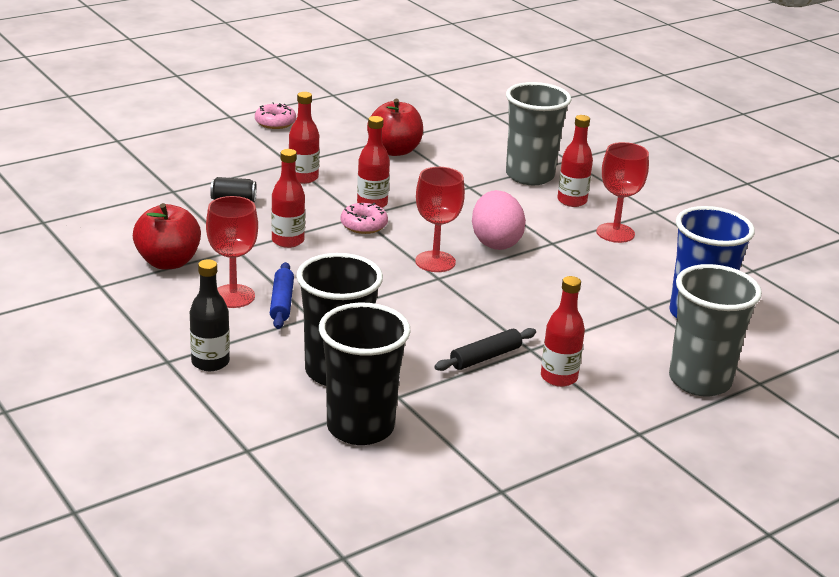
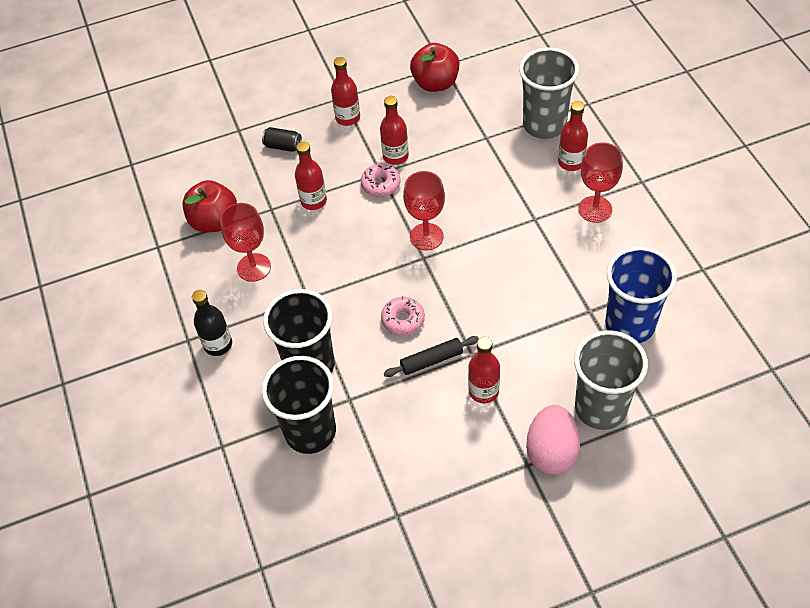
camera: 20 degrees right, 25 degrees up
(275, 122) = (344, 39): pink donut -> pink donut (403, 320)
(282, 302) = (289, 278): blue rolling pin -> none
(495, 242) = (485, 215): pink egg -> pink egg (551, 452)

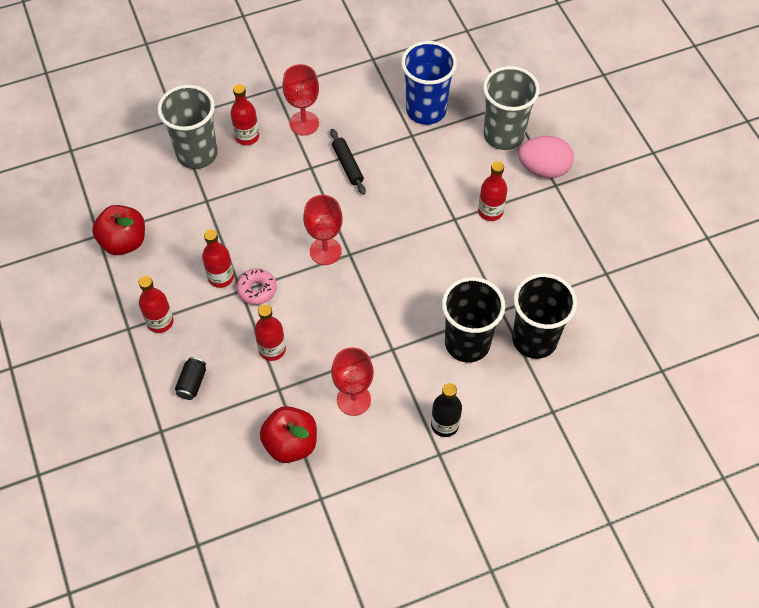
camera: 95 degrees left, 5 degrees up
(403, 320) = (418, 270): pink donut -> none
(431, 360) = (461, 248): black rolling pin -> black rolling pin (347, 165)

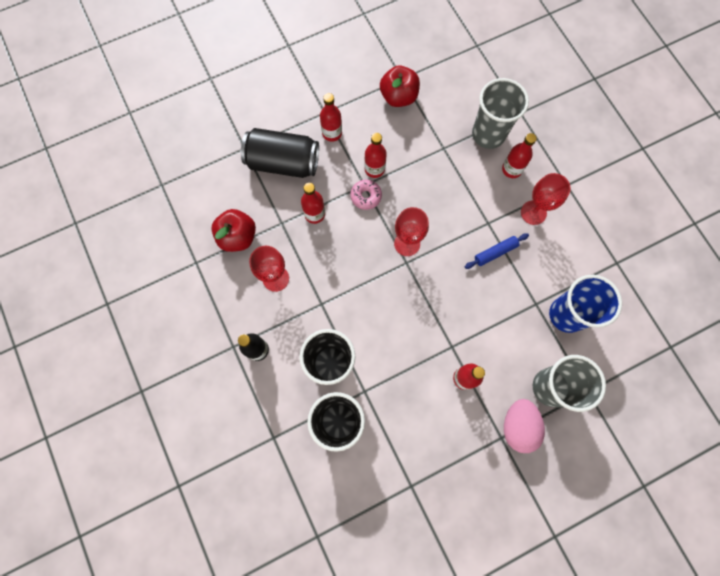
camera: 85 degrees right, 15 degrees up
(192, 383) = (283, 163): black can -> black can, size x2.43
(347, 165) = (495, 252): black rolling pin -> blue rolling pin

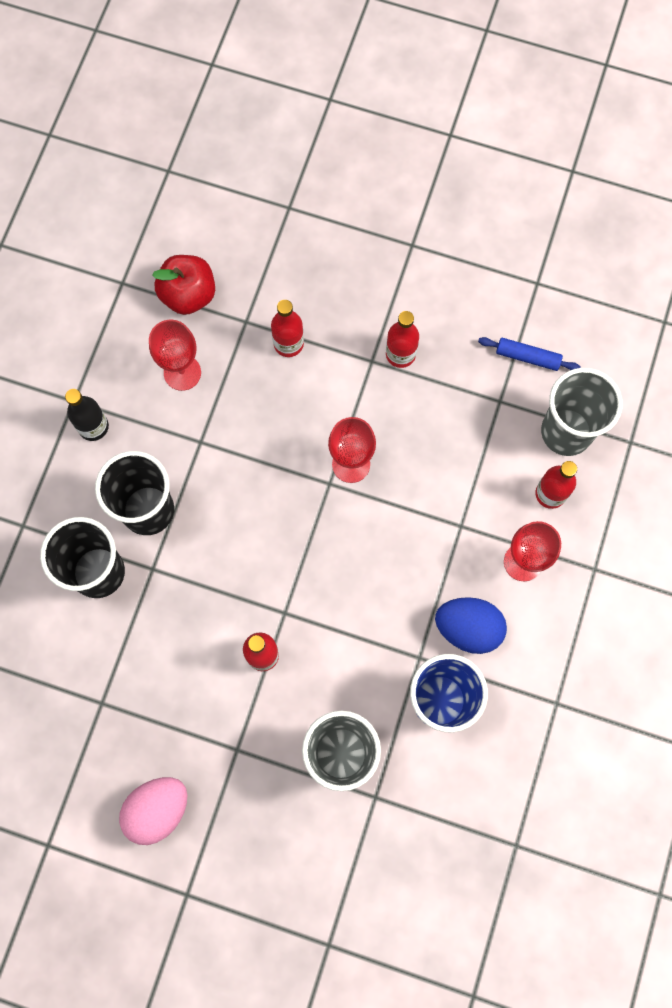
camera: 45 degrees right, 0 degrees up
(283, 163) = (312, 259): black can -> none
(332, 133) = (396, 274): red bottle -> none
(366, 196) = (360, 375): pink donut -> none
(398, 97) = (510, 299): red apple -> none
(495, 252) = (434, 563): blue rolling pin -> blue rolling pin (527, 357)
(518, 426) = (265, 756): pink egg -> pink egg (158, 809)
(543, 267) = (468, 628): none -> blue egg

